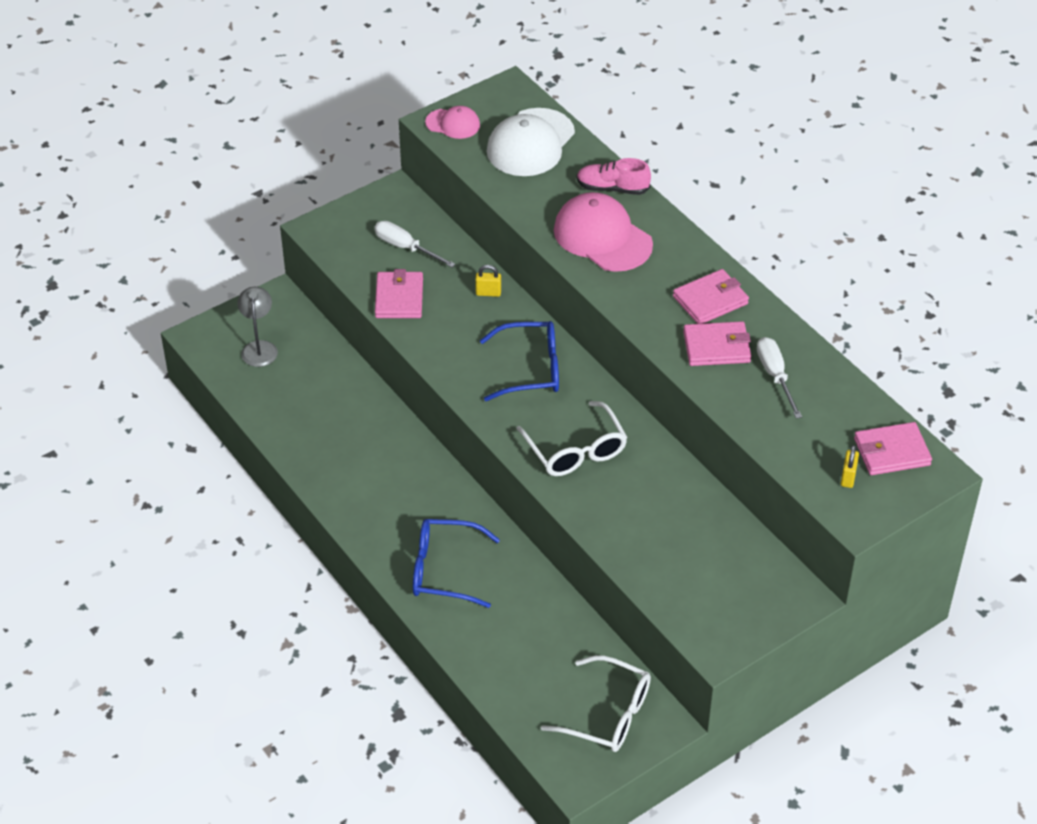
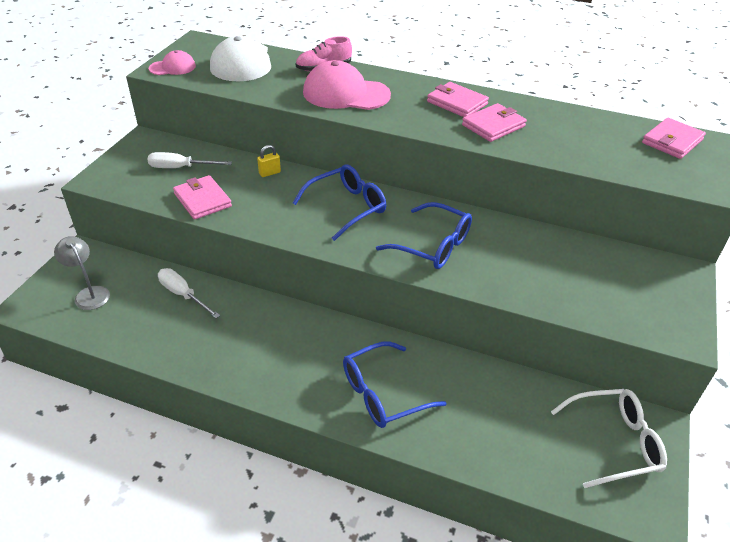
camera: 35 degrees left, 5 degrees down
(576, 450) = (433, 246): white glasses -> blue glasses
(710, 300) = (457, 103): pink wallet -> pink wallet turned 75 degrees counterclockwise
(775, 376) = (549, 128): white screwdriver -> white screwdriver (183, 294)
(848, 477) = (670, 165): yellow padlock -> none

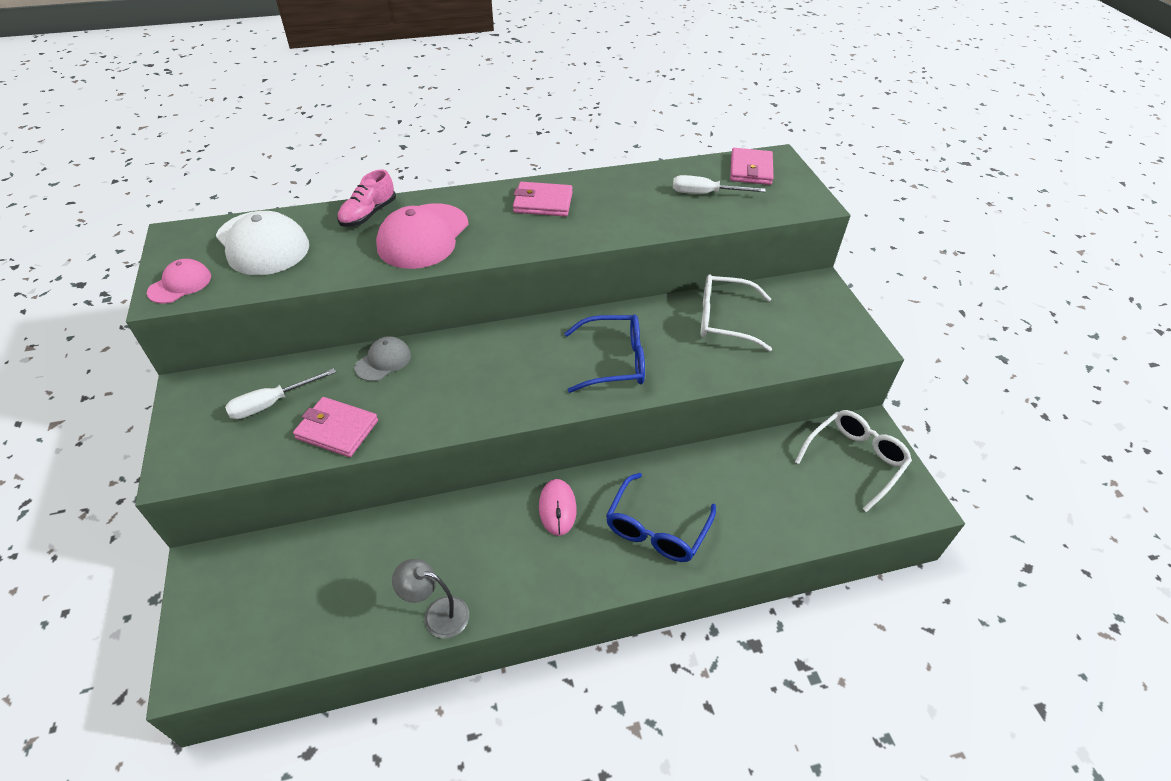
camera: 35 degrees left, 5 degrees up
(89, 293) = (259, 608): grey lamp -> grey lamp (437, 614)
(183, 294) = (374, 545): white screwdriver -> white screwdriver (705, 194)
(269, 173) = (383, 361): yellow padlock -> grey cap
(322, 338) = (557, 508): none -> pink mouse
(346, 93) = (423, 236): pink cap -> pink cap turned 45 degrees counterclockwise
(347, 207) = (500, 361): blue glasses -> none
(493, 126) = (598, 214): pink wallet -> none
(559, 258) = (724, 320): none -> white glasses

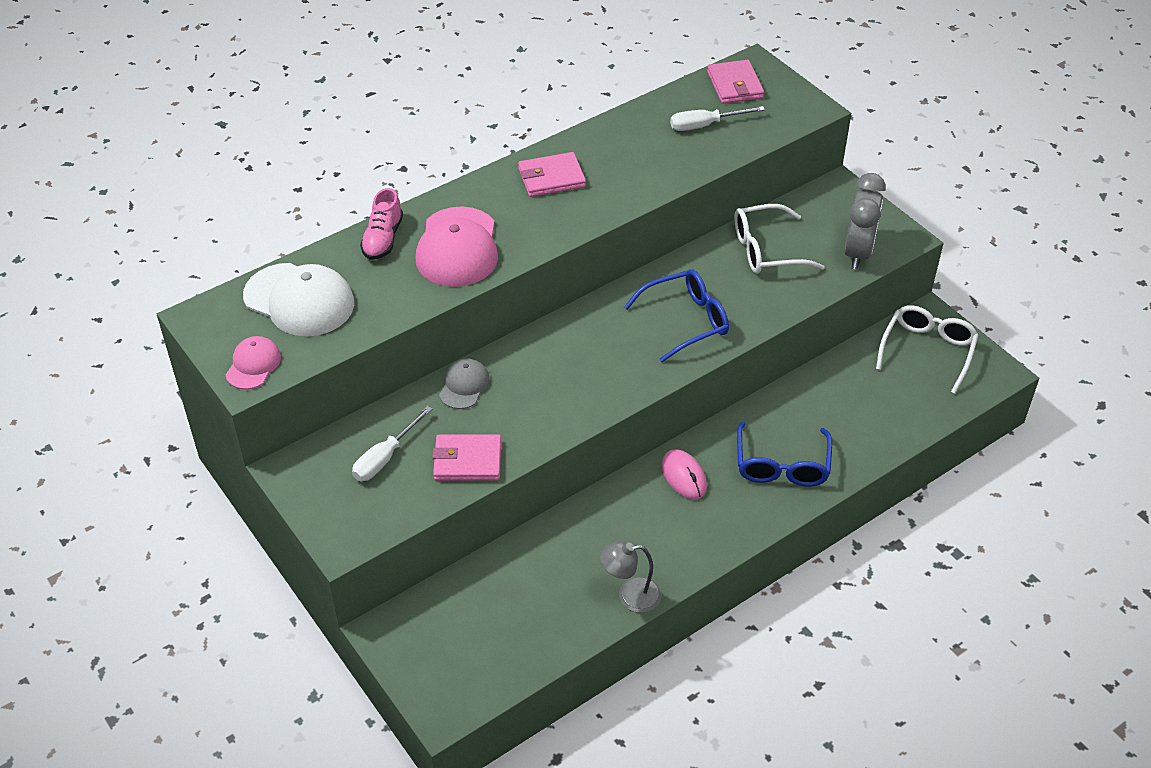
camera: 20 degrees left, 0 degrees up
(812, 345) = (857, 253): none -> grey clock

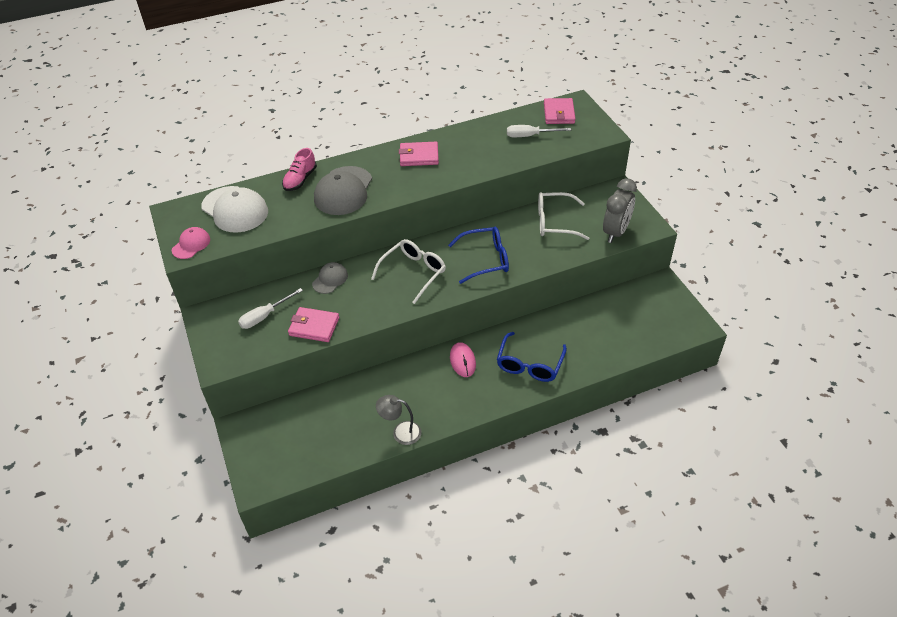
camera: 15 degrees right, 0 degrees up
(457, 248) = (343, 191): pink cap -> grey cap
(927, 351) = (653, 305): white glasses -> white glasses (413, 273)

